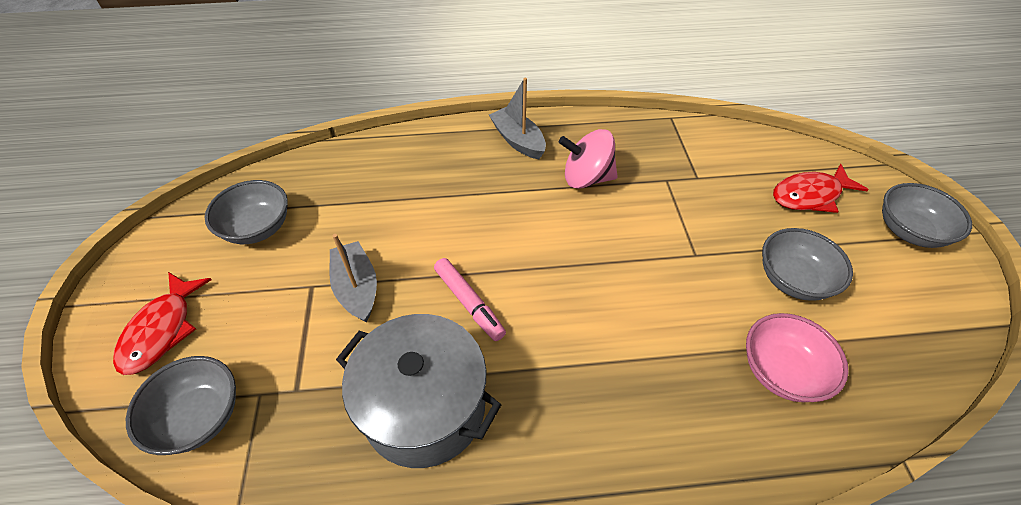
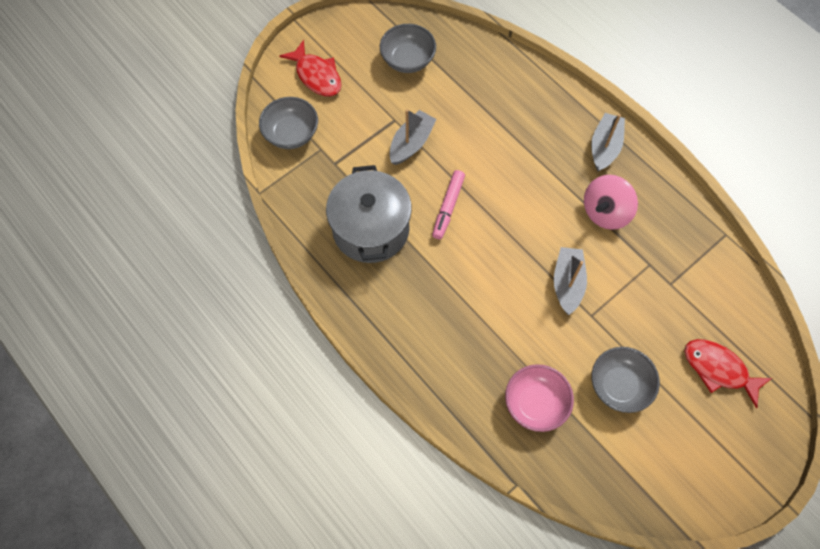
camera: 55 degrees right, 15 degrees up
(162, 330) = (316, 75): red fish -> red fish turned 105 degrees counterclockwise
(586, 178) = (605, 212): pink spinning top -> pink spinning top turned 105 degrees counterclockwise
(645, 252) = (567, 283): none -> grey boat
(909, 231) = (737, 452): grey bowl -> none

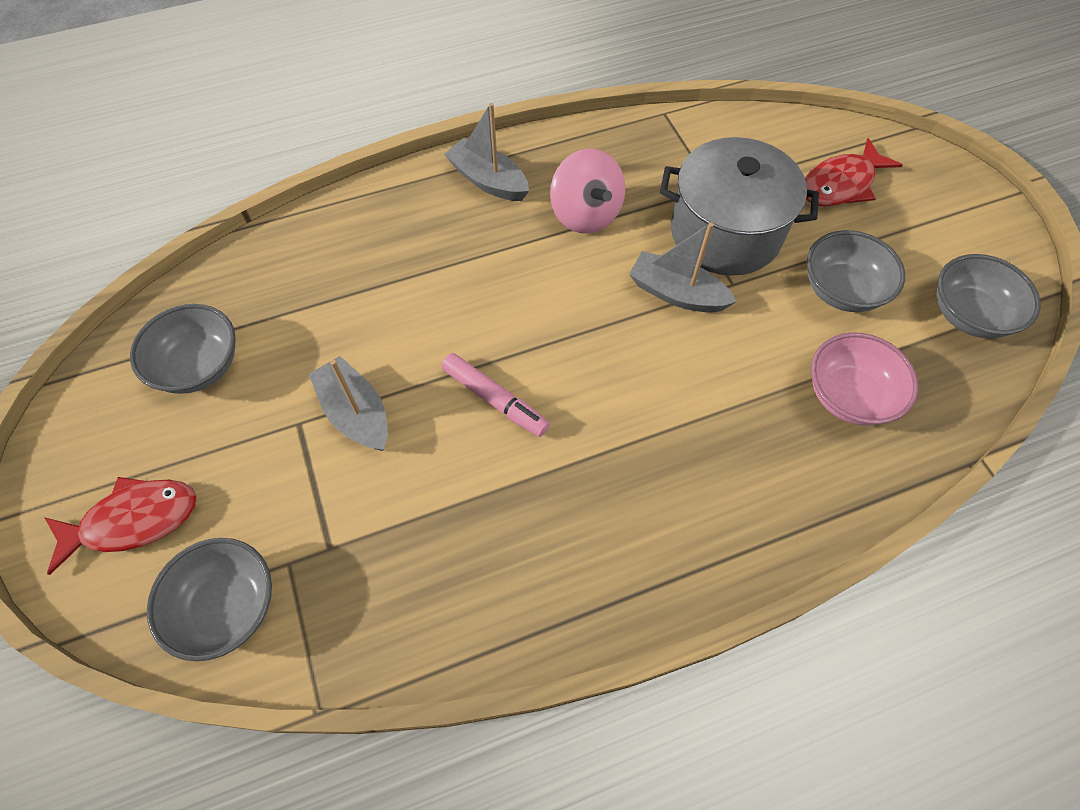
camera: 70 degrees left, 5 degrees down
(371, 229) = (484, 529): grey pot -> grey pot (725, 233)
(637, 474) = (968, 314): none -> grey bowl

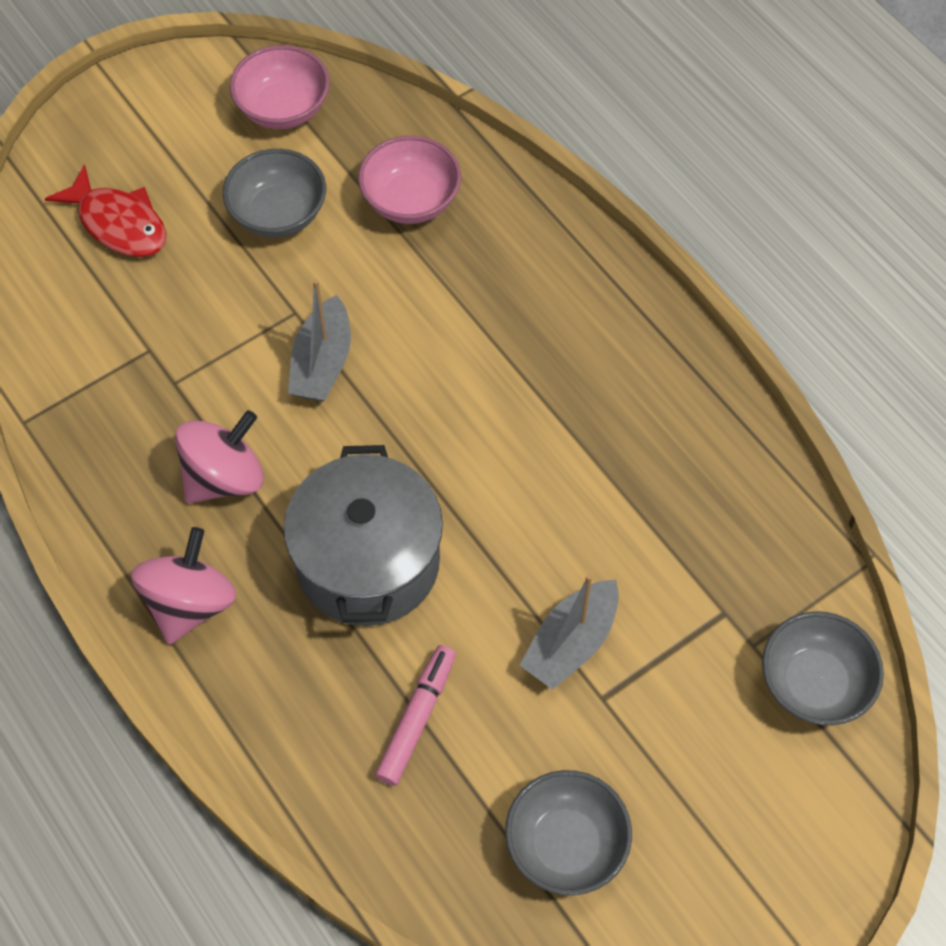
camera: 105 degrees left, 0 degrees up
(133, 521) = (768, 820): red fish -> none
(488, 180) = (190, 603): grey boat -> pink spinning top
(495, 399) = (511, 509): pink marker -> pink marker (416, 719)
(725, 233) = (221, 328): grey pot -> grey pot (368, 562)
(968, 314) = (283, 108): grey bowl -> pink bowl

